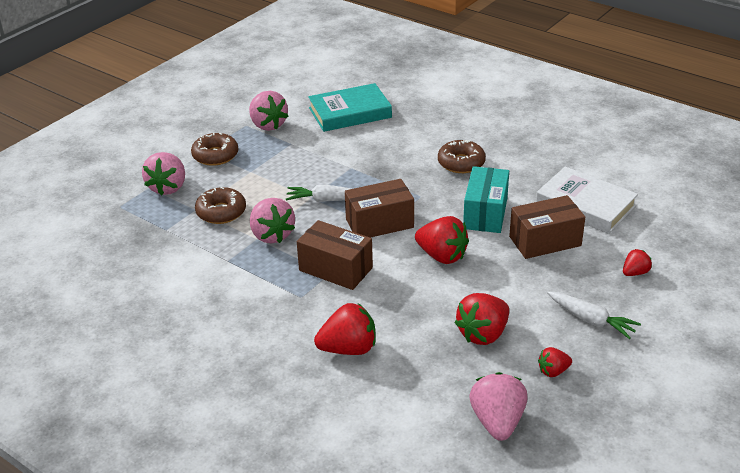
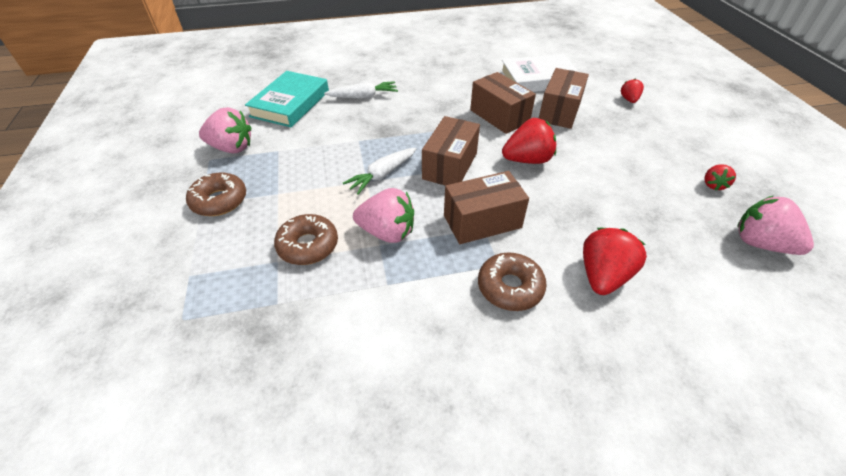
camera: 50 degrees left, 10 degrees up
(168, 187) = (213, 261): pink strawberry -> none
(461, 163) = (428, 94): brown donut -> brown donut (510, 287)
(483, 334) = (643, 192): red strawberry -> none
(485, 213) = (499, 116): turquoise box -> brown box
(591, 320) = (665, 140): white carrot -> white carrot (363, 96)

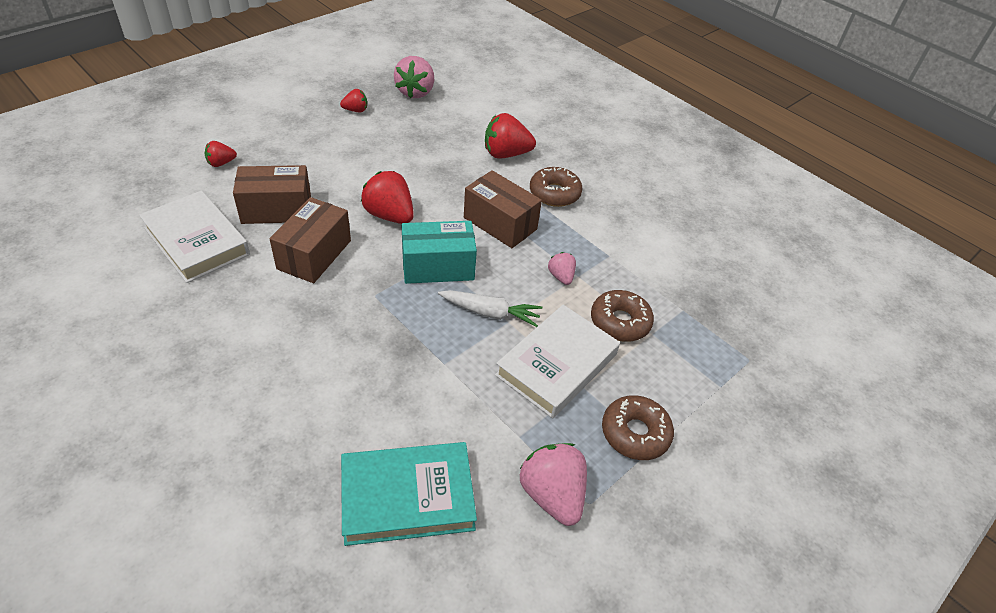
camera: 125 degrees left, 0 degrees up
(307, 188) = (557, 365): none -> white book
(363, 96) = (337, 411): white carrot -> none
(387, 232) = (561, 276): pink strawberry -> pink strawberry, size x0.55
(450, 166) = (438, 266): brown box -> turquoise box

